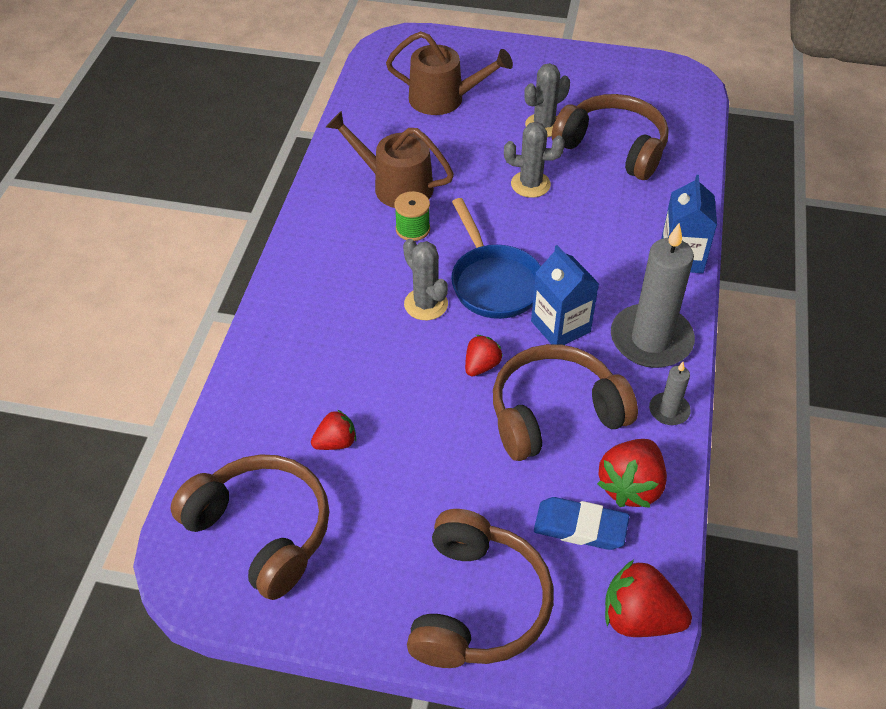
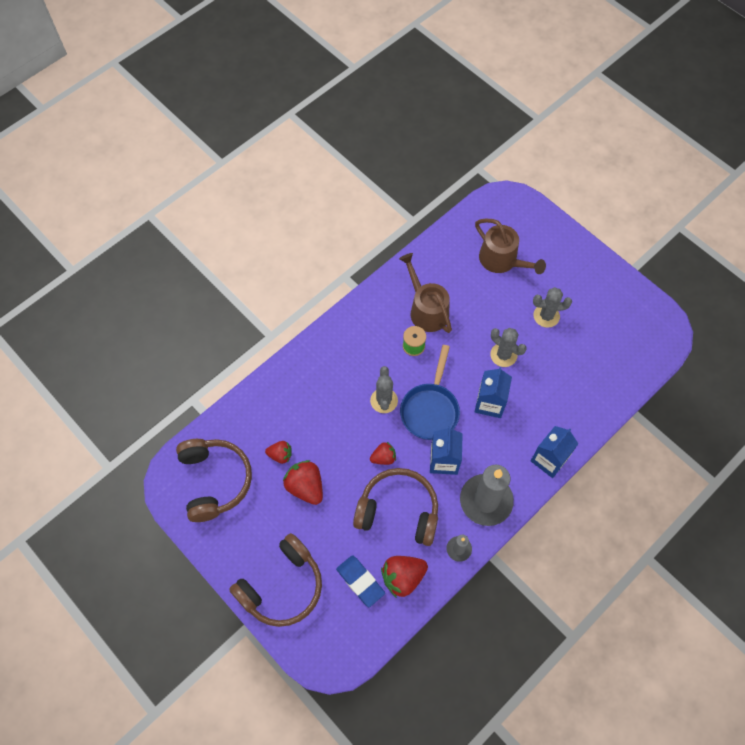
camera: 35 degrees right, 15 degrees up
(559, 239) = (490, 403): none -> blue carton
(613, 147) = (575, 358): brown headphones -> none
(639, 618) = (350, 646): red strawberry -> red strawberry (305, 486)

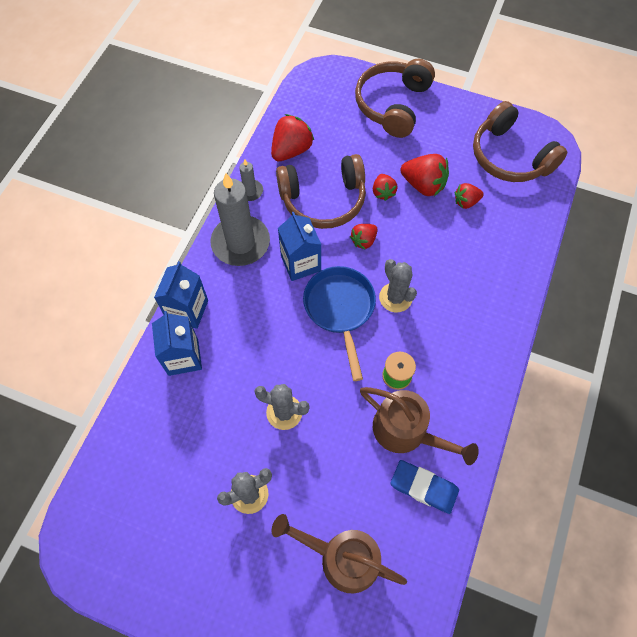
camera: 155 degrees right, 0 degrees up
(343, 495) = (383, 192): none -> red strawberry
(360, 581) = (328, 133): blue eraser -> blue eraser (424, 487)
(490, 403) = (277, 345): blue carton -> blue carton (183, 357)

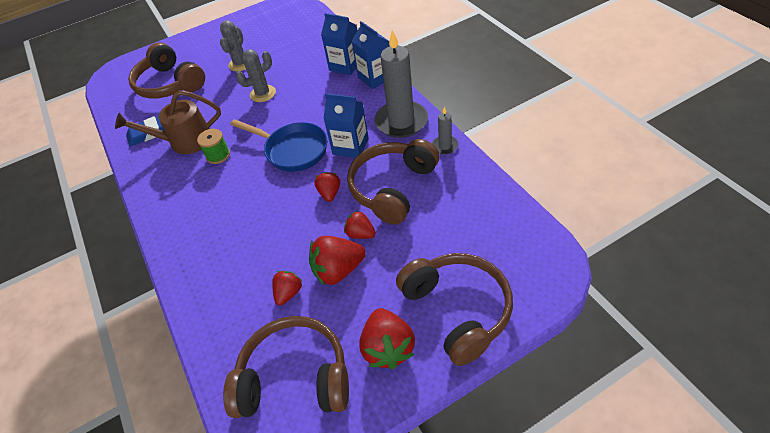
camera: 135 degrees right, 15 degrees down
(291, 150) = (466, 192): red strawberry -> red strawberry (388, 348)
(342, 558) = (169, 84): brown watering can -> brown headphones
(395, 297) = (266, 186): grey cactus -> none

